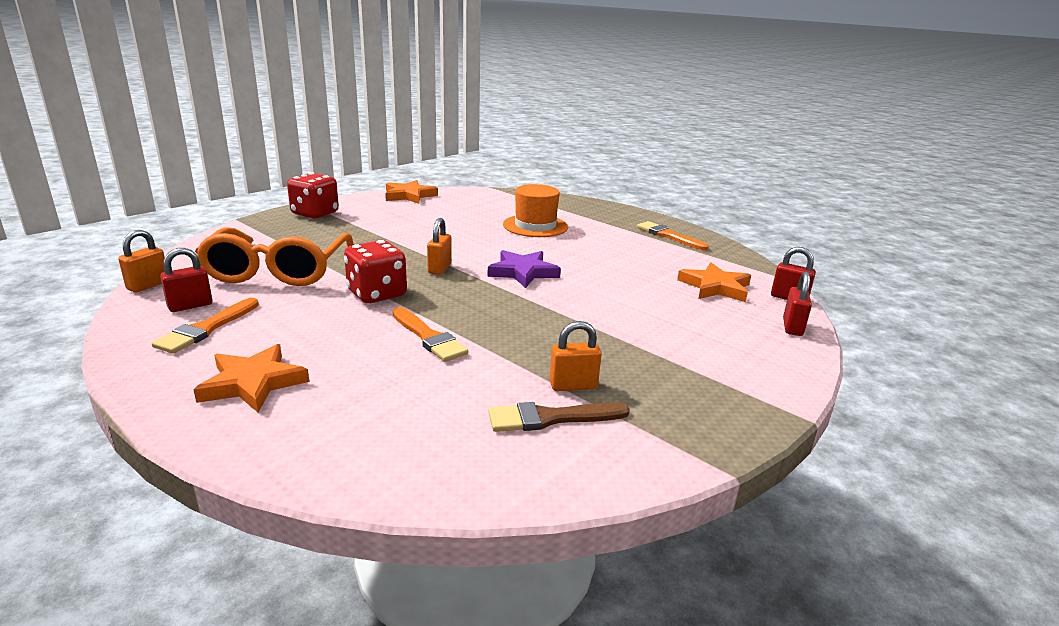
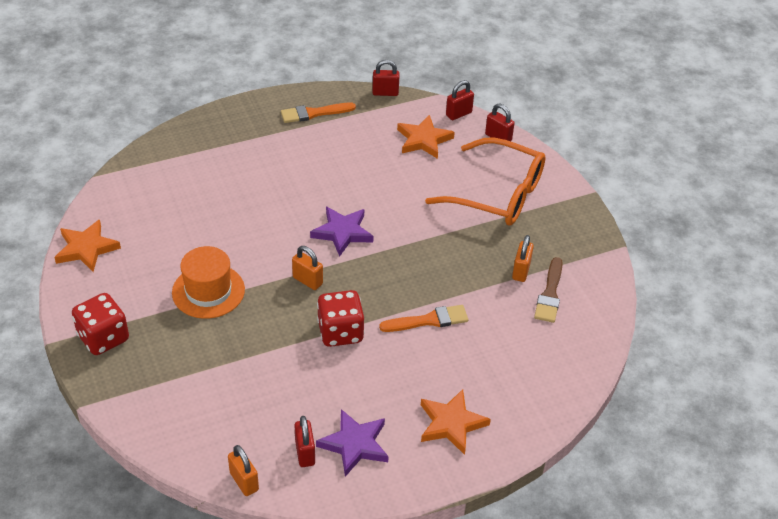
camera: 65 degrees left, 20 degrees up
(206, 329) = (355, 444): orange brush -> purple star
(278, 270) = (254, 388): orange glasses -> orange glasses (497, 194)
(535, 226) = (240, 186): orange hat -> orange hat (208, 291)
(751, 258) = (385, 93): none -> red padlock

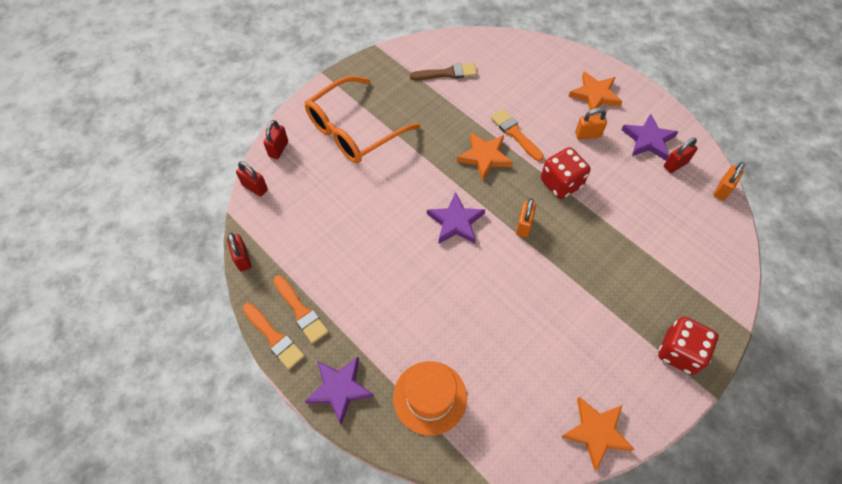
camera: 110 degrees left, 15 degrees up
(208, 291) = (579, 295): orange hat -> orange hat (430, 397)
(233, 118) = (340, 389): none -> purple star
(300, 95) = (274, 337): none -> orange brush
(424, 140) = (304, 203): orange star -> orange star (484, 157)
(497, 194) = (354, 130): orange glasses -> orange glasses turned 135 degrees counterclockwise
(521, 271) = (433, 94): orange padlock -> orange padlock (587, 135)

